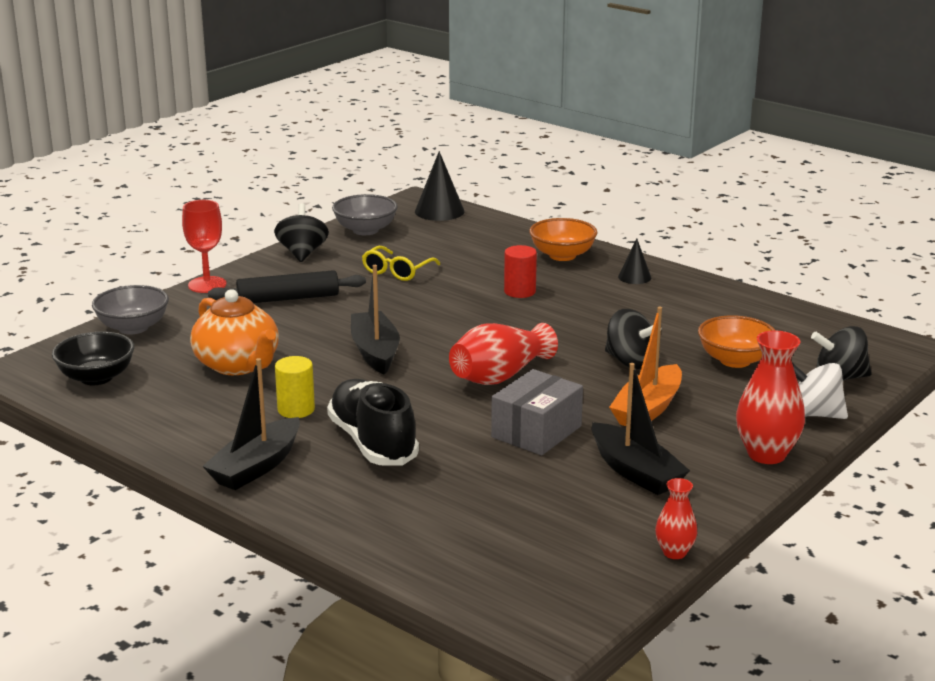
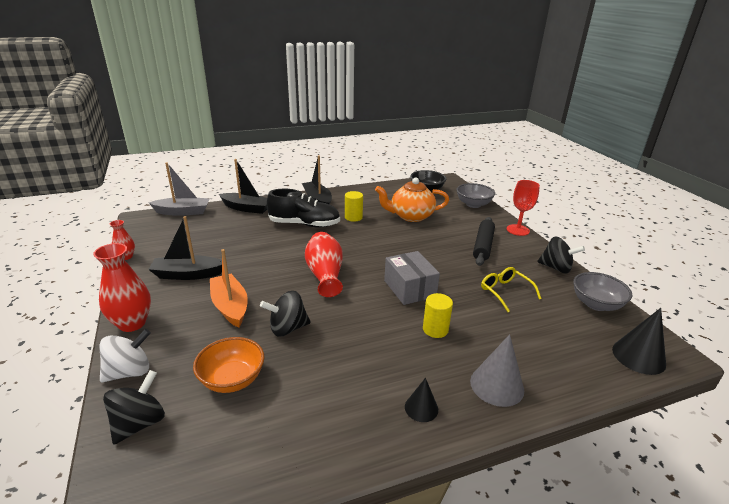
camera: 120 degrees right, 5 degrees up
(375, 352) = (391, 250): black boat -> black boat (246, 208)
(472, 592) = (183, 212): none -> grey boat
(519, 291) = (435, 329): red cylinder -> yellow cylinder
(536, 432) = (258, 263): grey box -> grey box (409, 288)
(562, 255) = (497, 385): orange bowl -> grey cone

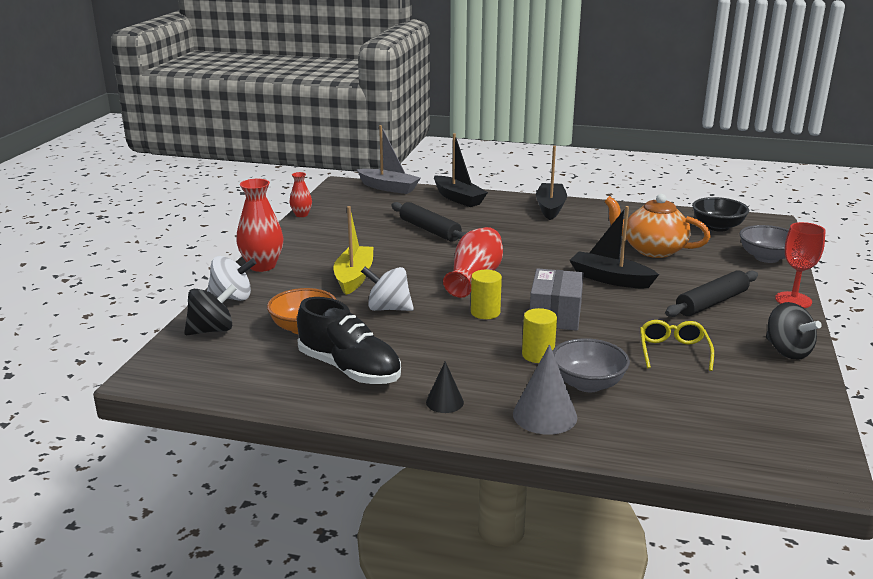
camera: 35 degrees right, 5 degrees down
(188, 274) = (341, 242): black boat -> black boat (610, 279)
(230, 306) = (354, 277): orange boat -> yellow boat
(250, 242) = (429, 230): none -> black rolling pin
(287, 328) = (388, 308): black spinning top -> white spinning top
(304, 224) = (506, 228): black shoe -> black shoe (349, 369)
(353, 217) = (574, 234): yellow cylinder -> yellow cylinder (485, 312)
(596, 304) = (787, 399): grey bowl -> grey bowl (587, 384)
(638, 356) = (764, 457): black cone -> none

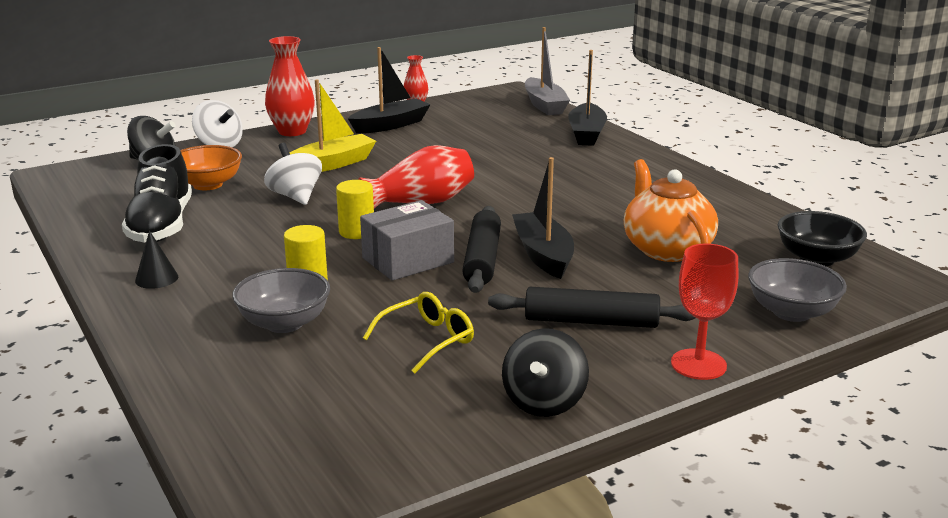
camera: 45 degrees right, 0 degrees up
(429, 230) = (487, 151): black rolling pin -> black rolling pin (482, 259)
(544, 415) = (191, 326): grey cone -> none
(550, 208) = (660, 172): black boat -> black boat (390, 125)

